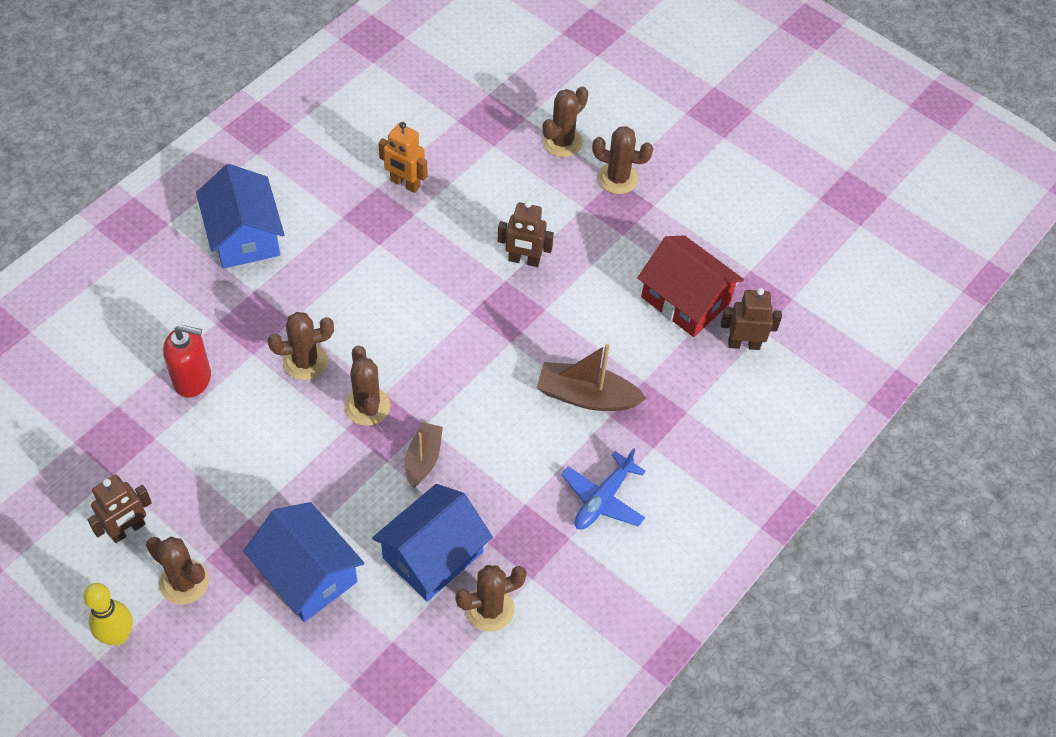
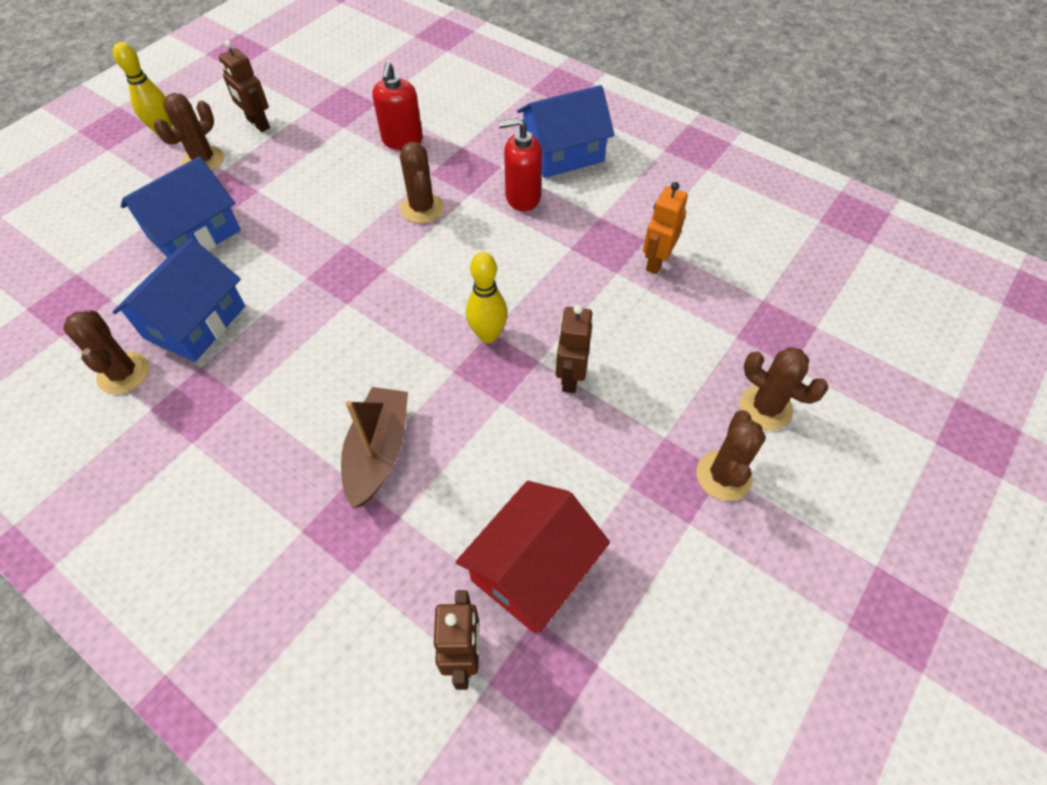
camera: 90 degrees right, 0 degrees up
(304, 275) = (522, 197): none -> red soap dispenser
(367, 406) = (370, 257): brown cactus -> none
(423, 459) = (306, 305): brown boat -> none
(433, 555) = (195, 322): blue house -> blue house turned 75 degrees clockwise
(474, 314) = (488, 335): none -> yellow bowling pin
(603, 499) = (236, 475): blue plane -> none

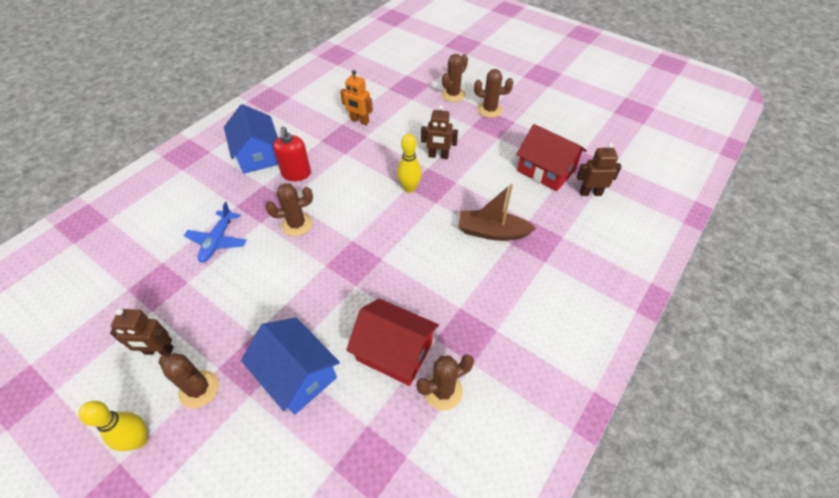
camera: 90 degrees left, 5 degrees down
(195, 322) = (394, 351): blue house -> red house
(258, 124) = (159, 351): brown robot -> brown robot turned 45 degrees clockwise
(402, 140) = (218, 241): red soap dispenser -> blue plane

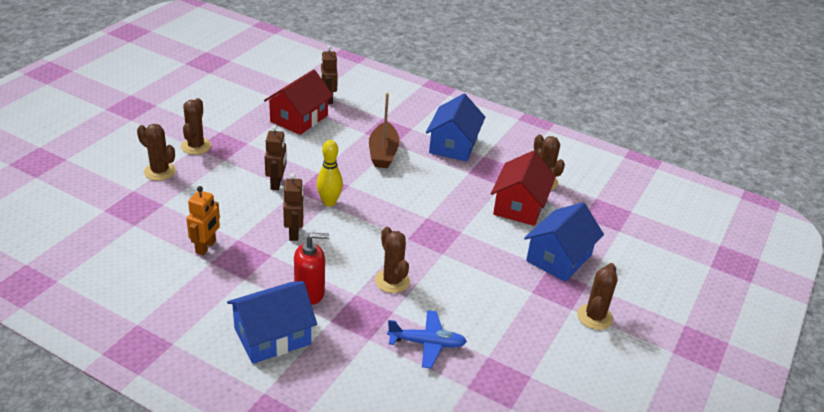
camera: 100 degrees left, 15 degrees down
(139, 440) = (651, 344): yellow bowling pin -> none
(159, 351) = (571, 356): brown robot -> brown robot (294, 233)
(516, 299) = (453, 145): none -> blue house

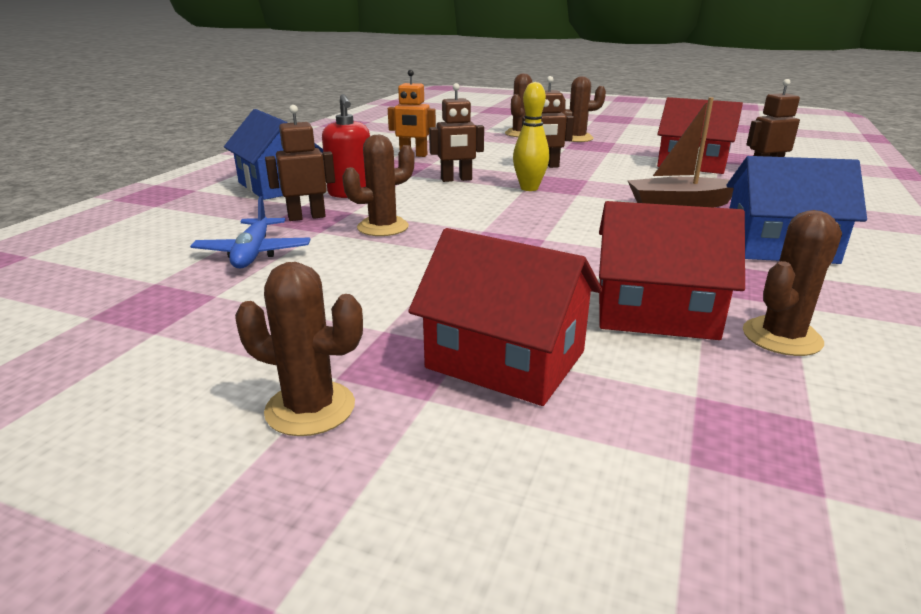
camera: 85 degrees right, 10 degrees down
(361, 318) = (306, 217): none -> brown robot
(559, 258) = (506, 359): blue house -> red house

